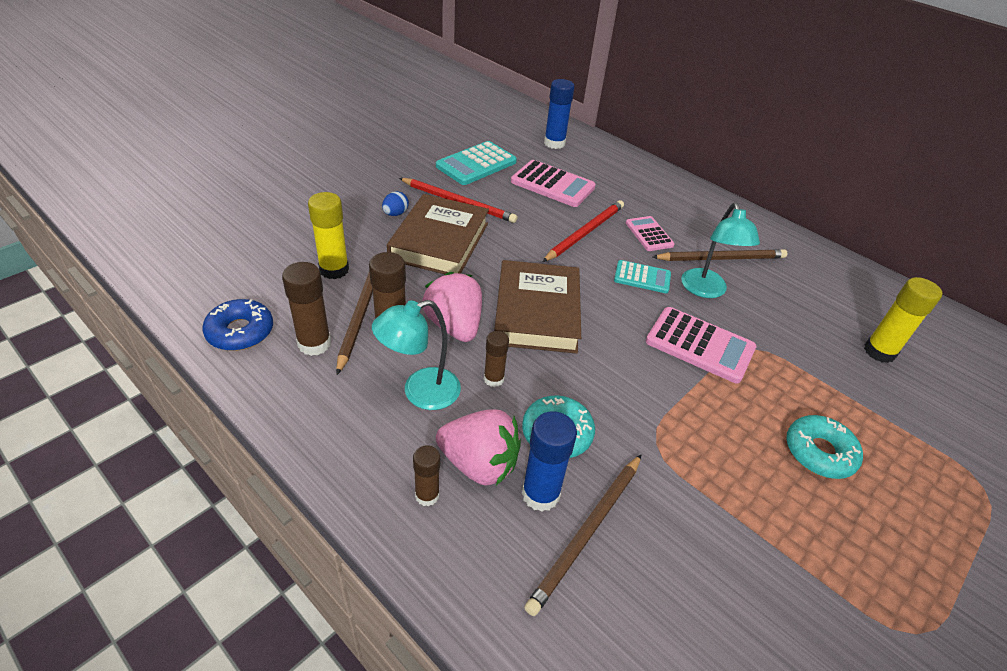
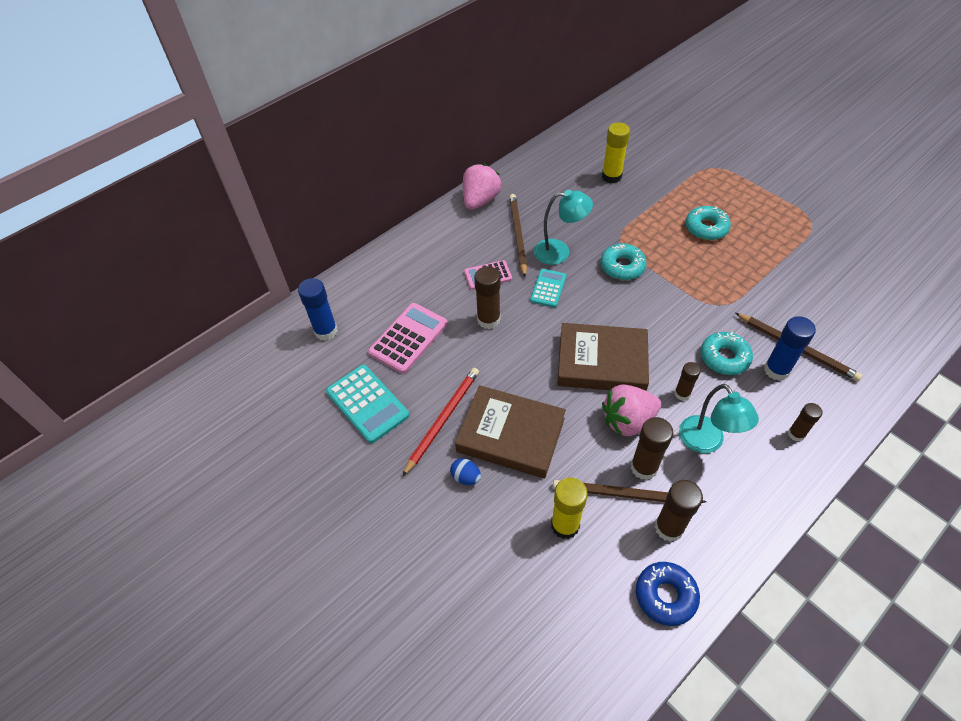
camera: 80 degrees left, 10 degrees up
(479, 464) = (762, 404): pink strawberry -> pink strawberry (480, 200)
(585, 233) = (488, 320): red pencil -> brown glue stick
(700, 345) = (622, 266): pink calculator -> turquoise donut

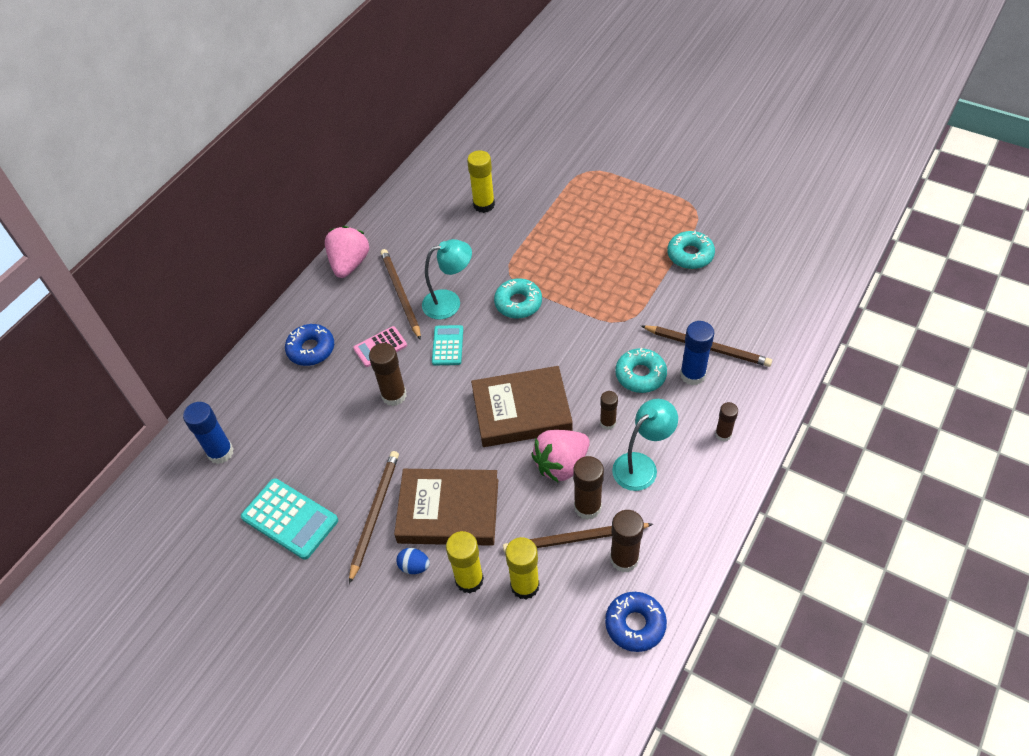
camera: 15 degrees left, 0 degrees up
(408, 338) = (314, 437): pink calculator -> none
(427, 263) = (311, 349): none -> blue donut
(443, 420) = (375, 514): red pencil -> brown pencil
(513, 504) = (469, 579): none -> yellow glue stick
(706, 228) = (594, 240): turquoise donut -> turquoise donut (690, 255)
(706, 442) = (641, 465): turquoise lamp -> turquoise lamp turned 90 degrees counterclockwise

